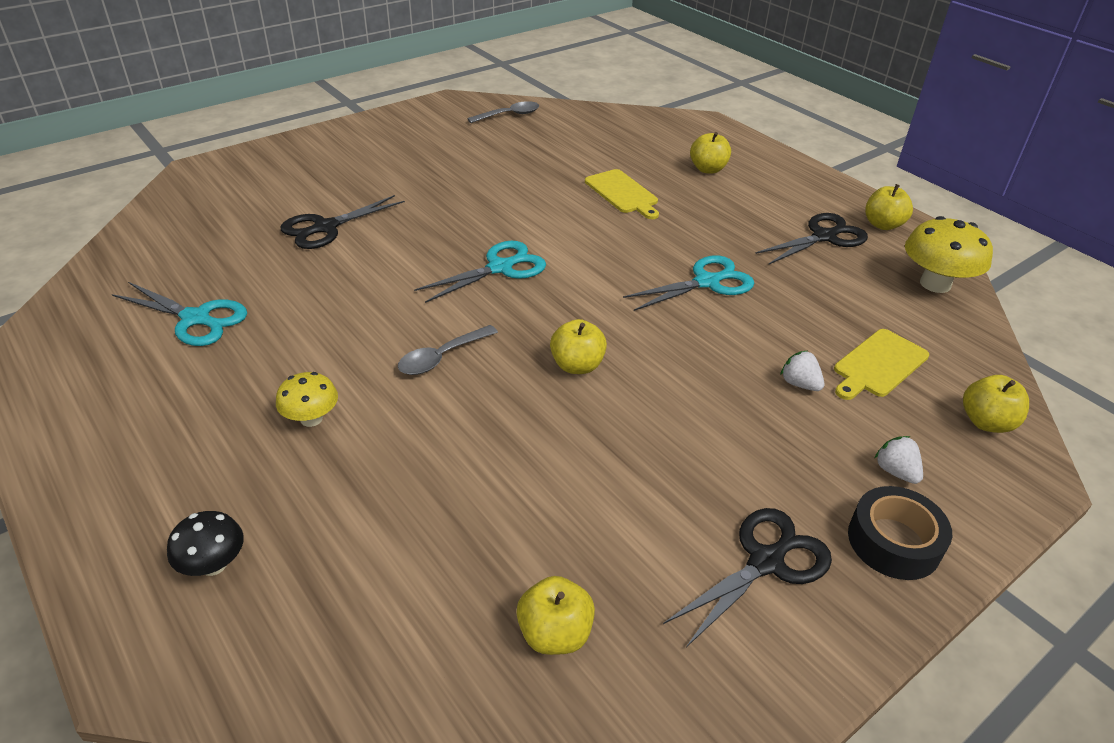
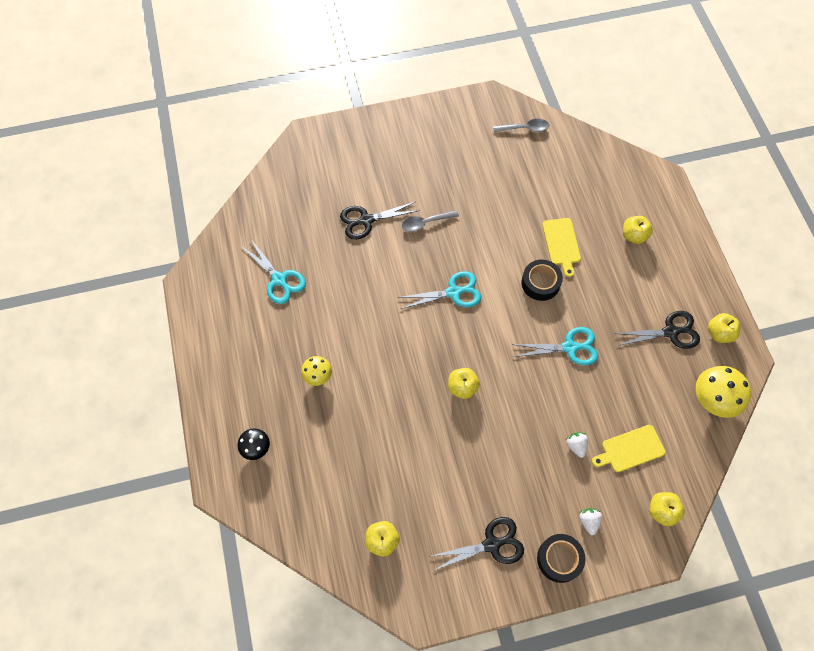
camera: 25 degrees right, 25 degrees up
(441, 357) = (394, 355): grey spoon -> grey spoon (425, 223)
(620, 232) = (540, 283): none -> black tape

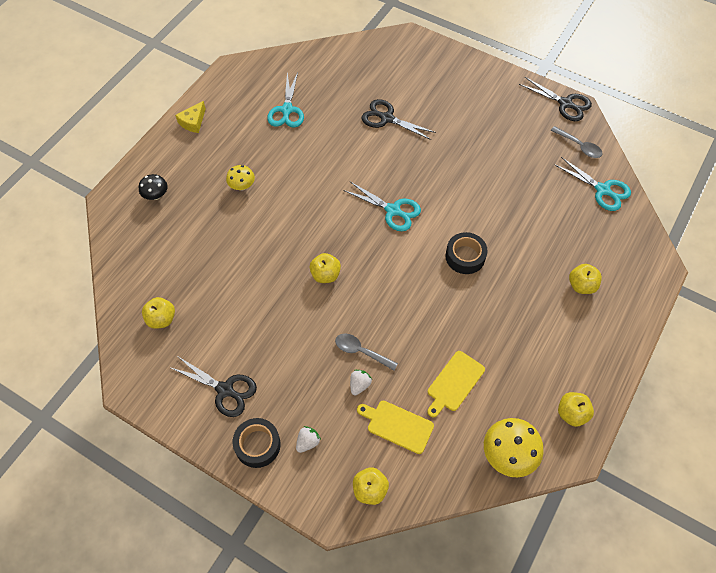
camera: 45 degrees right, 5 degrees down
(211, 357) = (193, 122): none -> yellow cheese
(425, 223) = (426, 151): grey spoon -> grey spoon (361, 351)
(561, 244) = (514, 244): yellow cutting board -> yellow cutting board (454, 383)
(569, 347) = (435, 317): turquoise scissors -> turquoise scissors (602, 190)
(670, 332) = (530, 376): black scissors -> black scissors (565, 103)

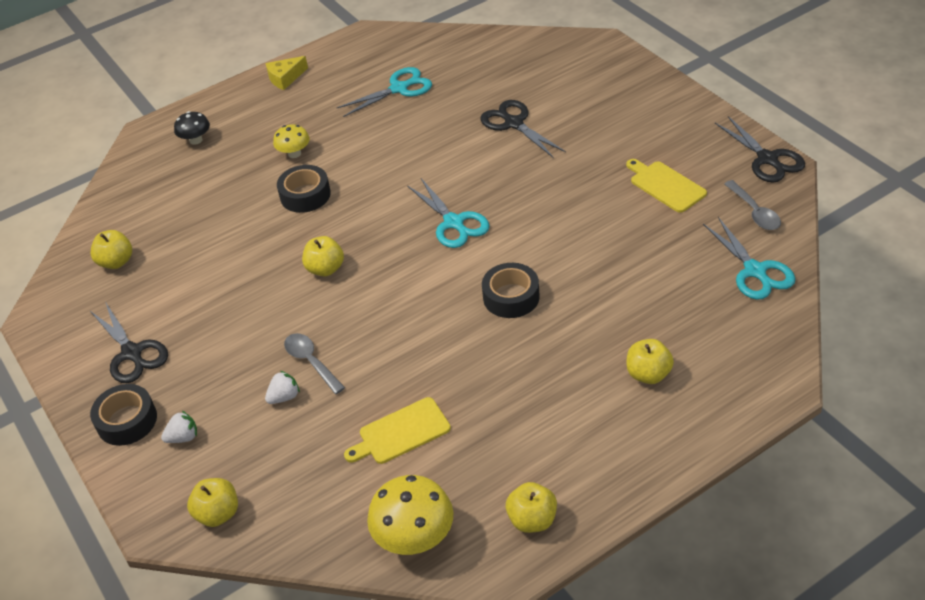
camera: 30 degrees right, 15 degrees down
(272, 219) = (305, 195): none -> black tape
(287, 110) = (399, 89): turquoise scissors -> turquoise scissors turned 150 degrees counterclockwise
(397, 425) = (299, 456): yellow cutting board -> yellow cutting board (665, 185)

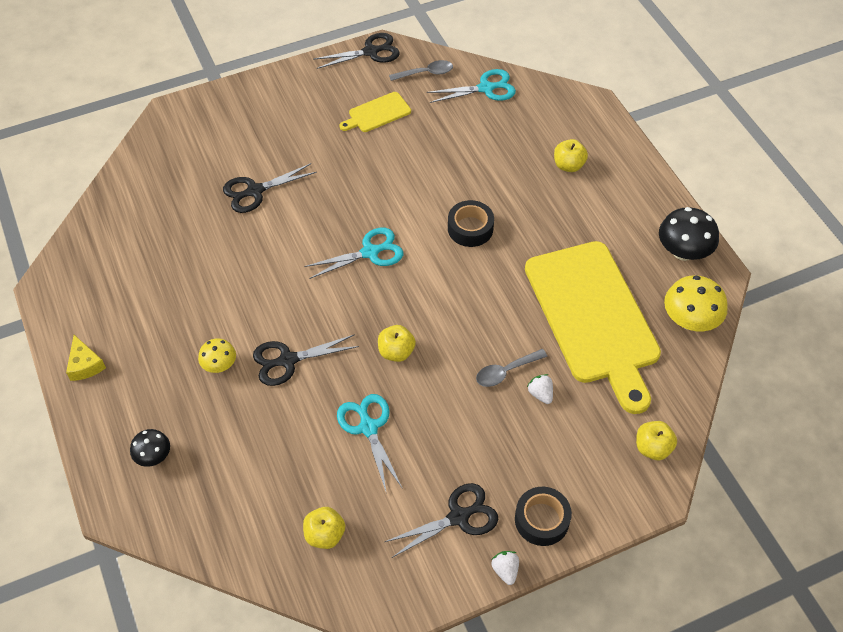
camera: 85 degrees left, 10 degrees up
(183, 437) = (569, 473): white strawberry -> white strawberry (505, 570)
(305, 195) = (288, 360): black tape -> black scissors
(399, 89) = (158, 268): turquoise scissors -> turquoise scissors (368, 428)
(401, 432) = (593, 317): yellow cutting board -> yellow cutting board, size x2.37
(532, 520) = (683, 251): yellow apple -> black mushroom

